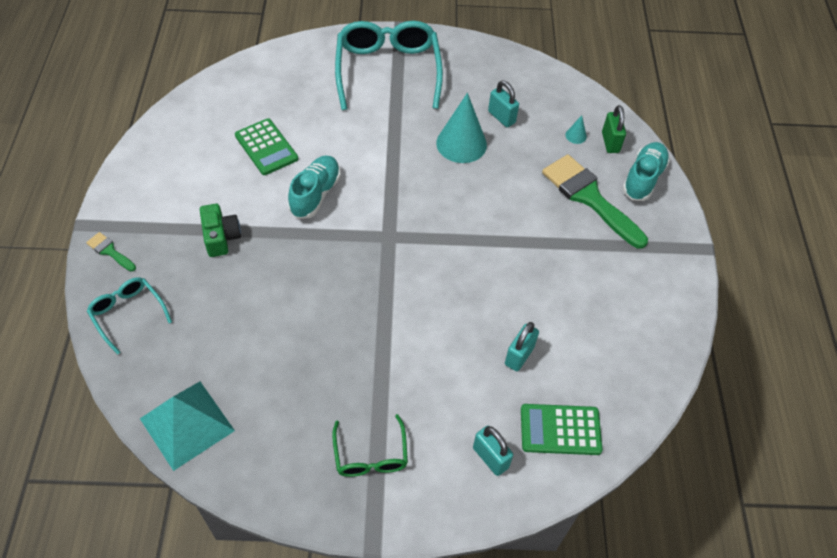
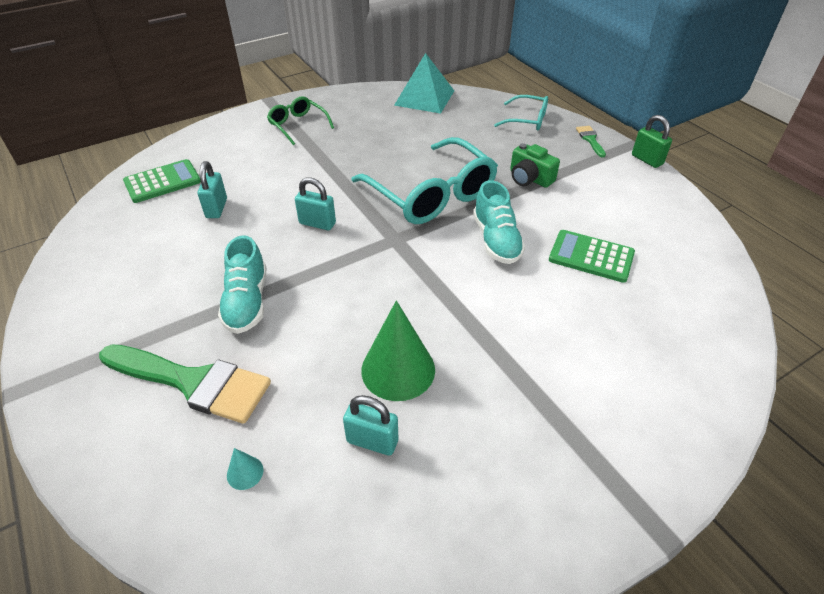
camera: 150 degrees right, 10 degrees down
(109, 251) = (590, 139): green brush -> green brush turned 105 degrees counterclockwise
(388, 70) = (585, 427): turquoise glasses -> turquoise glasses (431, 194)
(461, 143) = (398, 369): turquoise cone -> green cone
(490, 457) = (212, 151): turquoise padlock -> turquoise padlock (317, 223)
(610, 142) = (184, 491): green padlock -> green padlock (647, 160)
(643, 179) = (117, 452): turquoise shoe -> turquoise shoe (247, 302)

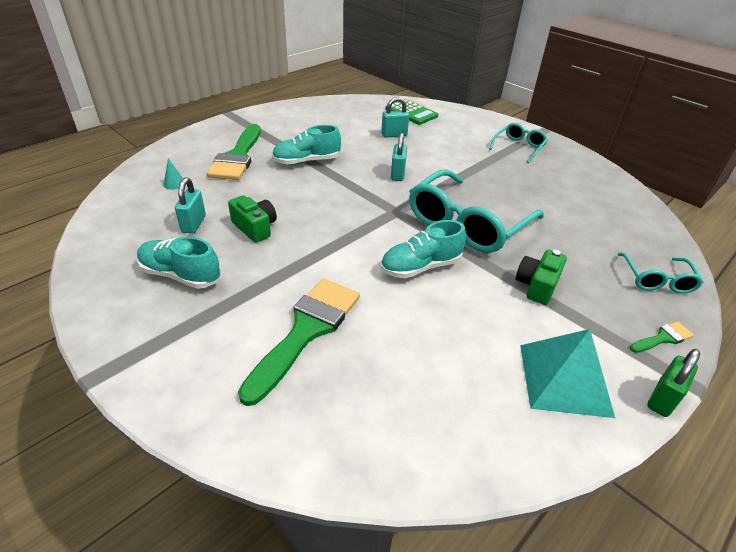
camera: 75 degrees right, 5 degrees down
(298, 125) = (519, 147): green glasses -> turquoise glasses
(398, 369) = (255, 228): green cone -> green camera
(424, 98) = (629, 204): turquoise pyramid -> turquoise pyramid (564, 379)
(487, 453) = (181, 275): none -> turquoise shoe
(586, 336) = (306, 330): none -> green brush
(591, 256) = (425, 336): green calculator -> none

